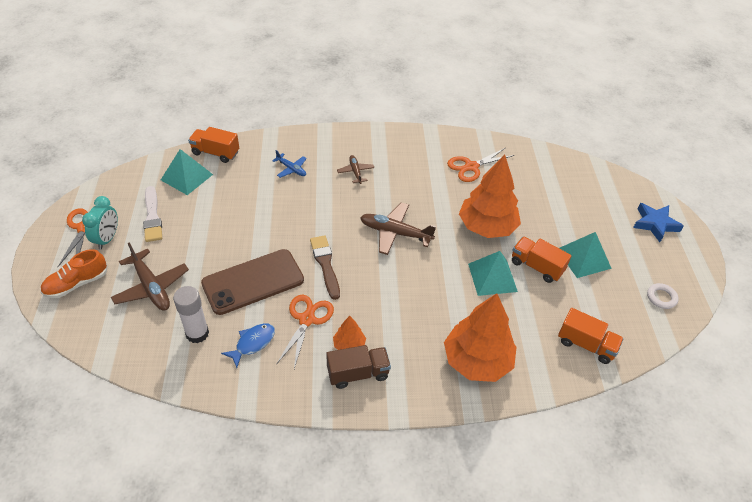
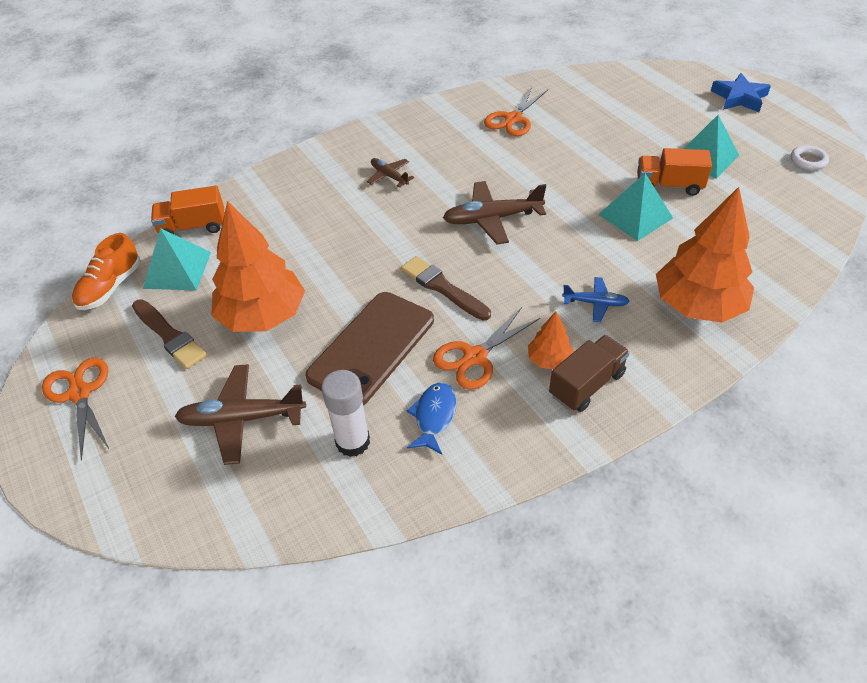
camera: 25 degrees left, 0 degrees up
(77, 283) = (128, 467): orange shoe -> orange shoe (111, 287)
(107, 239) = (126, 391): turquoise clock -> none
(151, 287) = (242, 419): brown plane -> brown plane turned 150 degrees clockwise
(152, 217) = (169, 336): white brush -> brown brush
(291, 169) = (308, 205): blue plane -> blue plane (595, 303)
(307, 319) = (475, 357): orange scissors -> orange scissors turned 120 degrees counterclockwise
(487, 227) = (584, 170): orange tree -> orange tree (263, 316)
(586, 344) = (784, 236): orange truck -> none

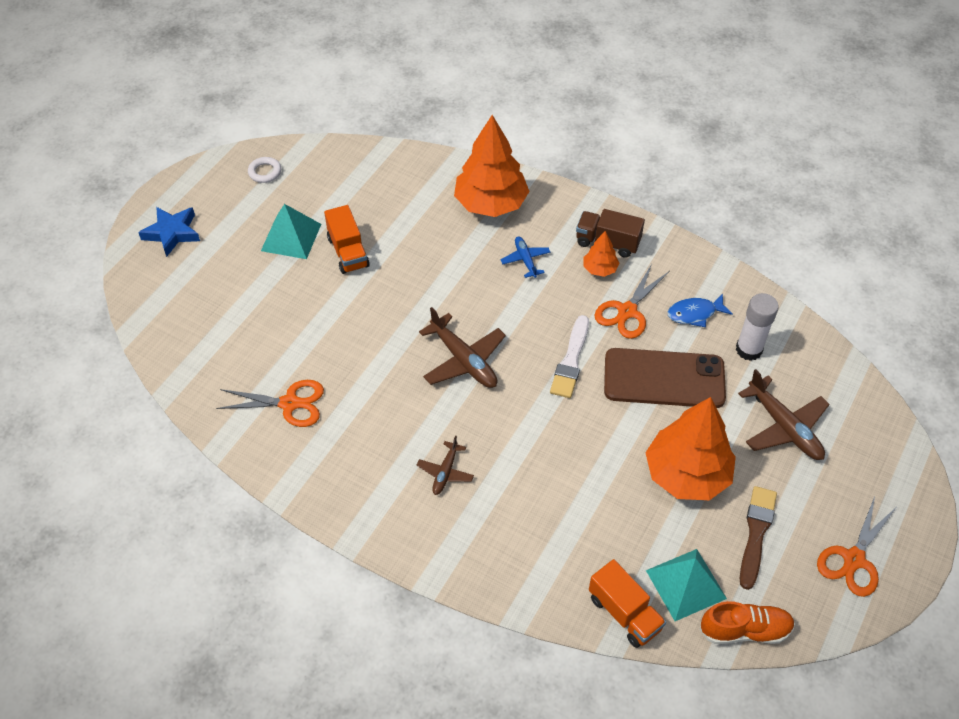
camera: 120 degrees left, 5 degrees up
(443, 288) = (571, 360): brown brush -> white brush
(475, 357) = (627, 311): orange scissors -> orange scissors turned 105 degrees clockwise
(635, 216) = (404, 263): turquoise pyramid -> none

